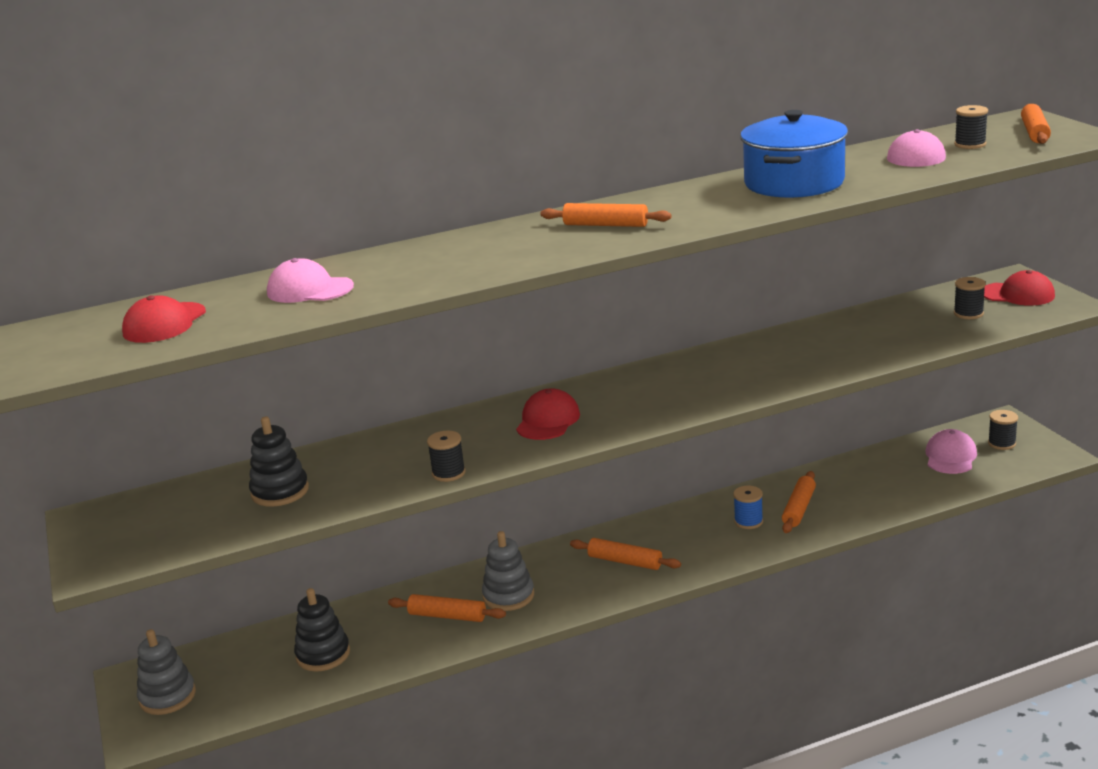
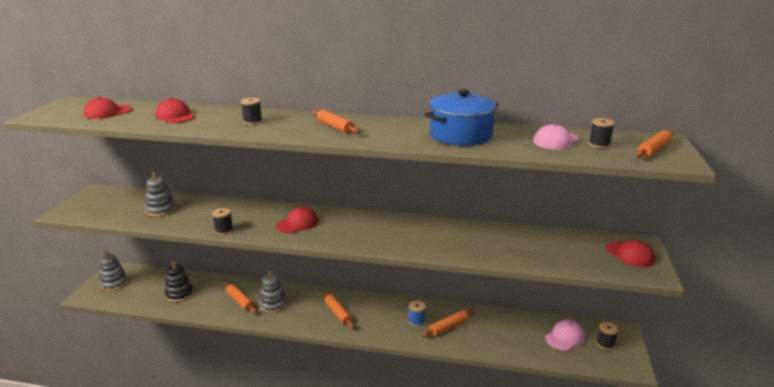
camera: 30 degrees right, 0 degrees up
(280, 491) = (161, 210): black stacking toy -> grey stacking toy
(309, 290) = (175, 116): pink cap -> red cap
(968, 313) = (582, 254): black spool -> black spool (252, 121)

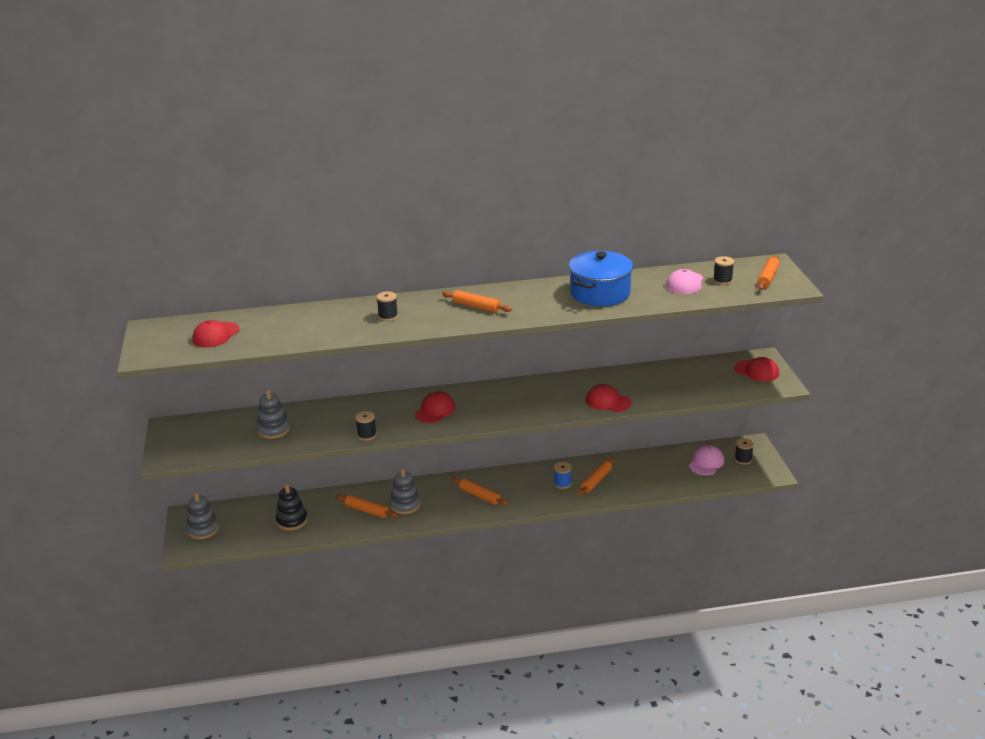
camera: 20 degrees left, 5 degrees up
(175, 116) = (298, 325): red cap -> red cap (608, 401)

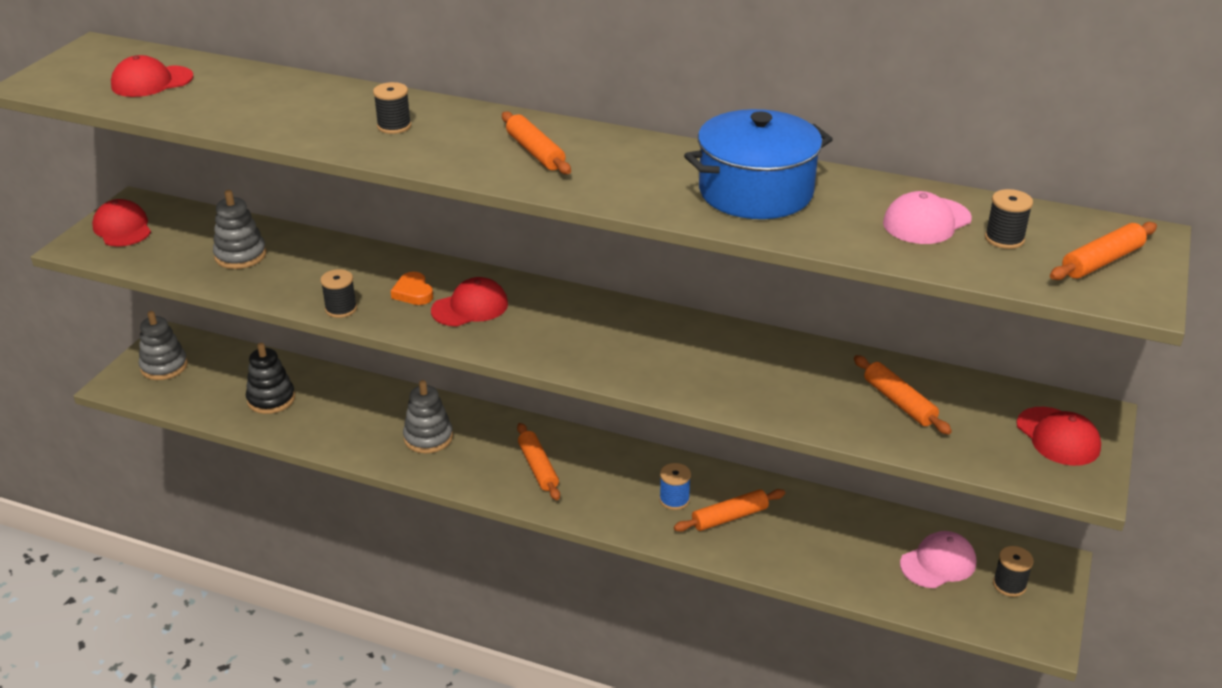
camera: 30 degrees right, 5 degrees up
(367, 511) = (372, 425): orange rolling pin -> orange rolling pin (899, 402)
(396, 414) = (413, 292): none -> orange heart
(608, 401) = (739, 392): red cap -> red cap (122, 228)

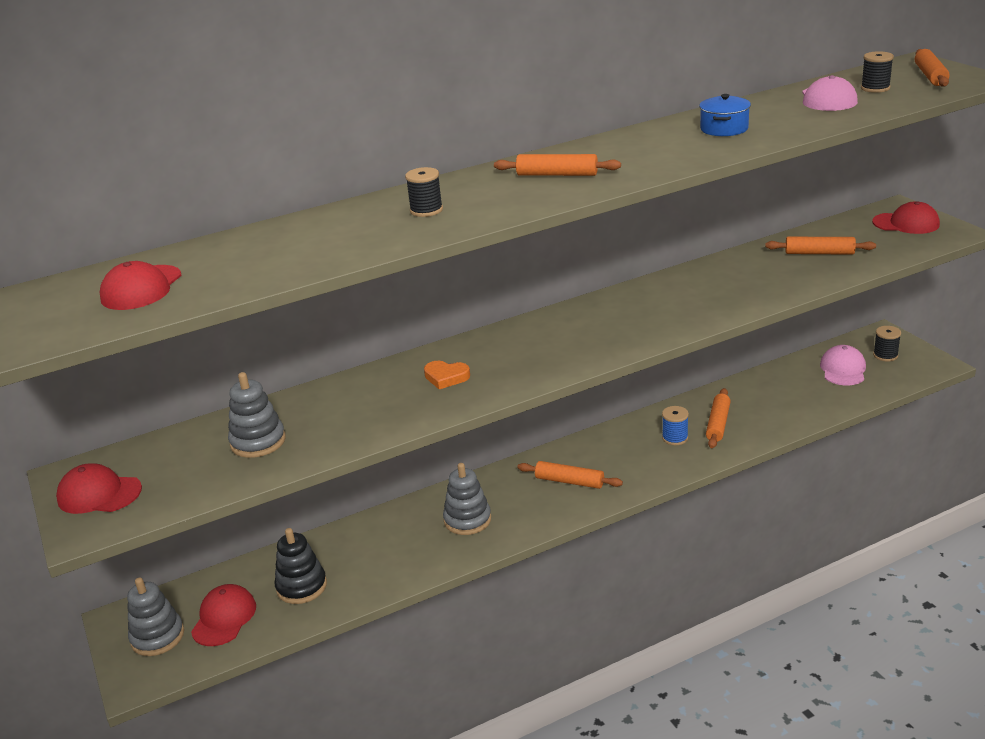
camera: 45 degrees left, 5 degrees down
(341, 309) = (419, 416): black spool -> none
(470, 307) = (503, 360): red cap -> red cap (224, 618)
(755, 192) = (724, 129): blue pot -> blue pot, size x0.51

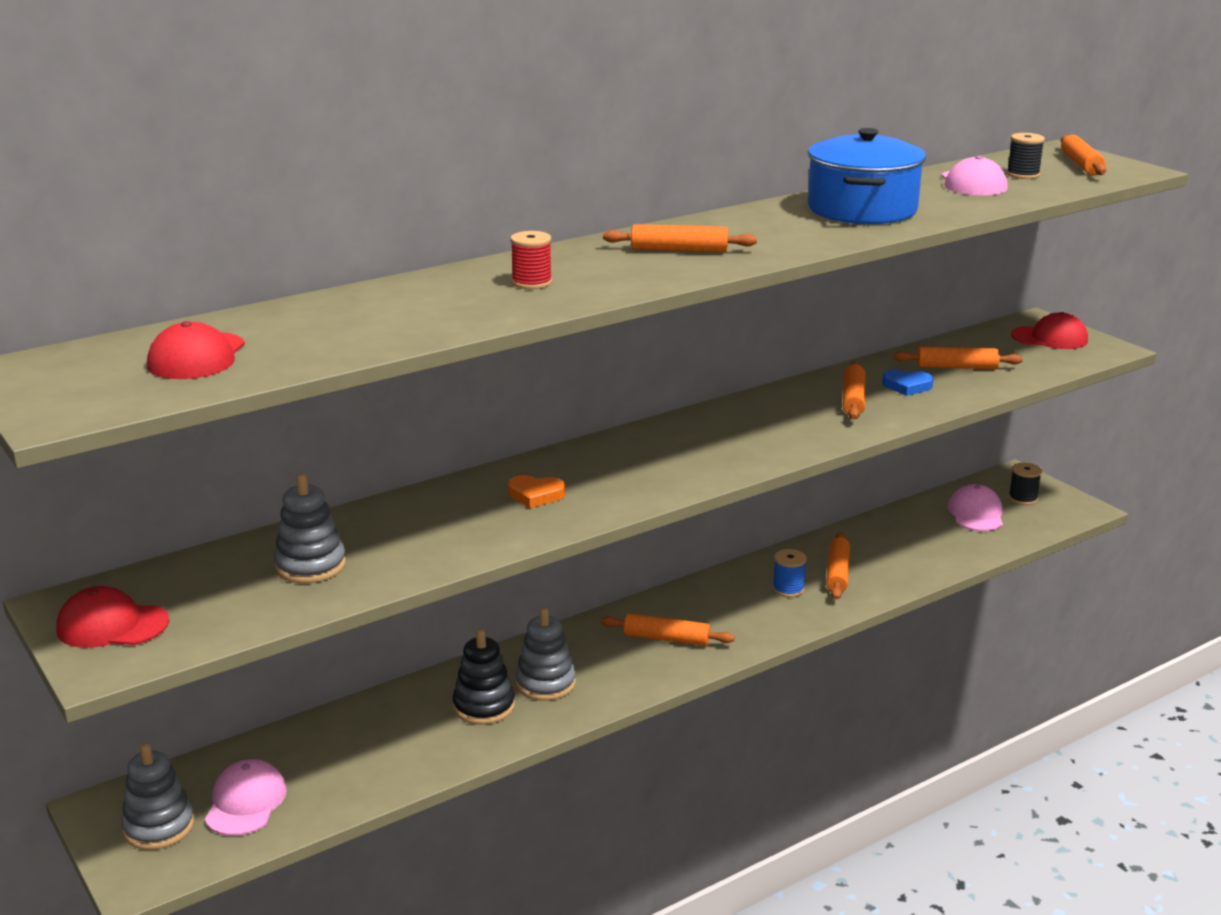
camera: 10 degrees left, 5 degrees down
(224, 618) = (245, 802): red cap -> pink cap
(301, 586) = (343, 763): black stacking toy -> black stacking toy (484, 706)
(426, 210) = (532, 283): black spool -> red spool
(724, 129) = (862, 209): blue pot -> blue pot, size x1.95
(724, 285) = (853, 399): none -> orange rolling pin
(773, 272) = (907, 386): none -> blue heart

